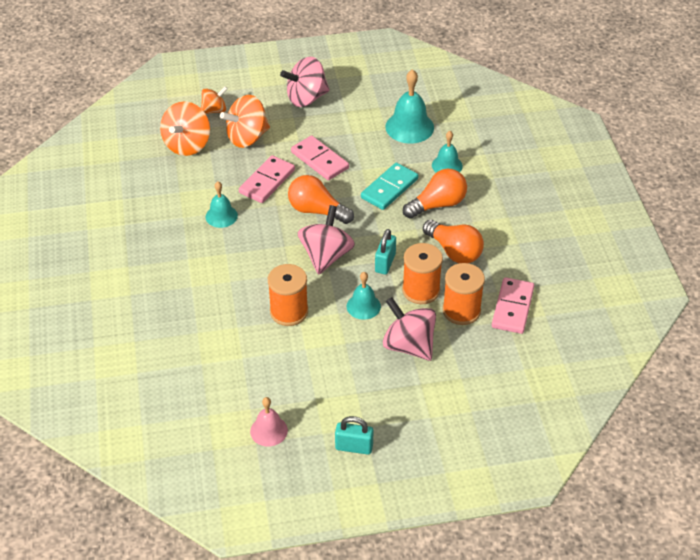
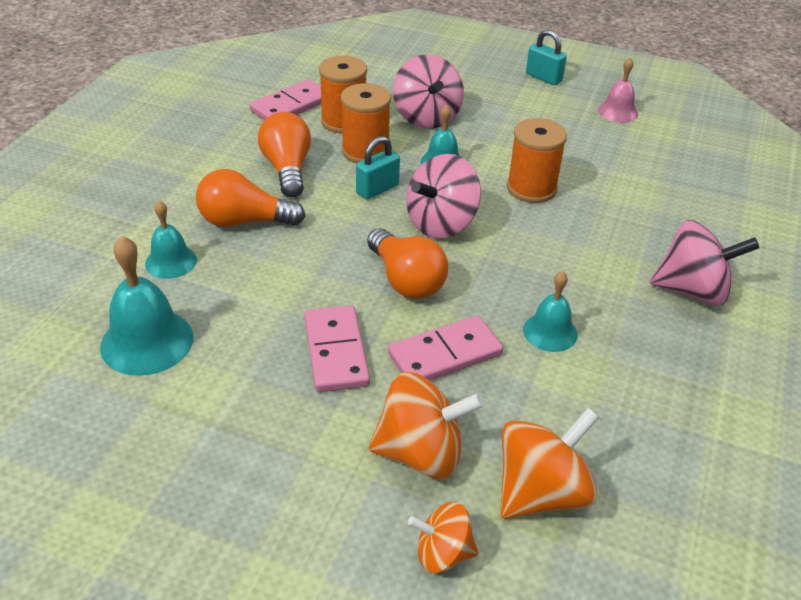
camera: 150 degrees left, 5 degrees down
(306, 98) = (247, 488): pink spinning top -> pink spinning top (692, 291)
(389, 188) = (280, 266): turquoise domino -> none

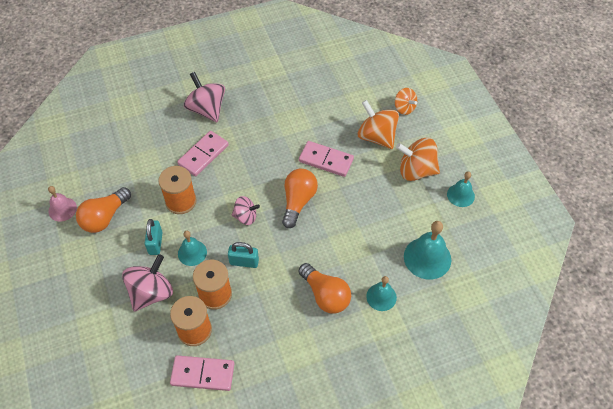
camera: 130 degrees left, 15 degrees up
(287, 169) = (267, 316): orange light bulb -> orange light bulb (104, 217)
(336, 351) = (362, 193): pink domino -> pink domino (203, 155)
(441, 223) = (245, 217): pink spinning top -> pink spinning top, size x0.60
(541, 492) = (356, 99): orange spinning top -> orange spinning top (416, 170)
(543, 77) = (46, 267): turquoise padlock -> turquoise padlock (155, 243)
(550, 332) = (279, 137): turquoise bell -> turquoise bell (460, 195)

